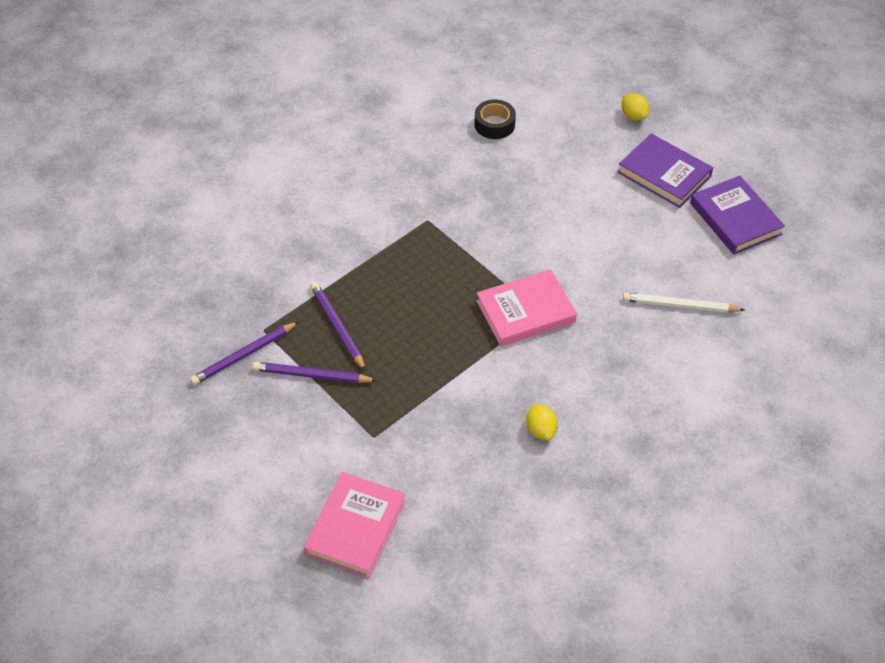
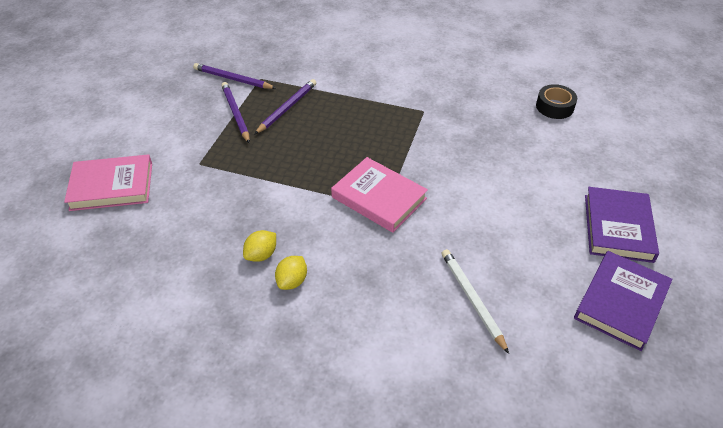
camera: 60 degrees right, 5 degrees down
(633, 116) = (662, 181): yellow lemon -> yellow lemon (292, 281)

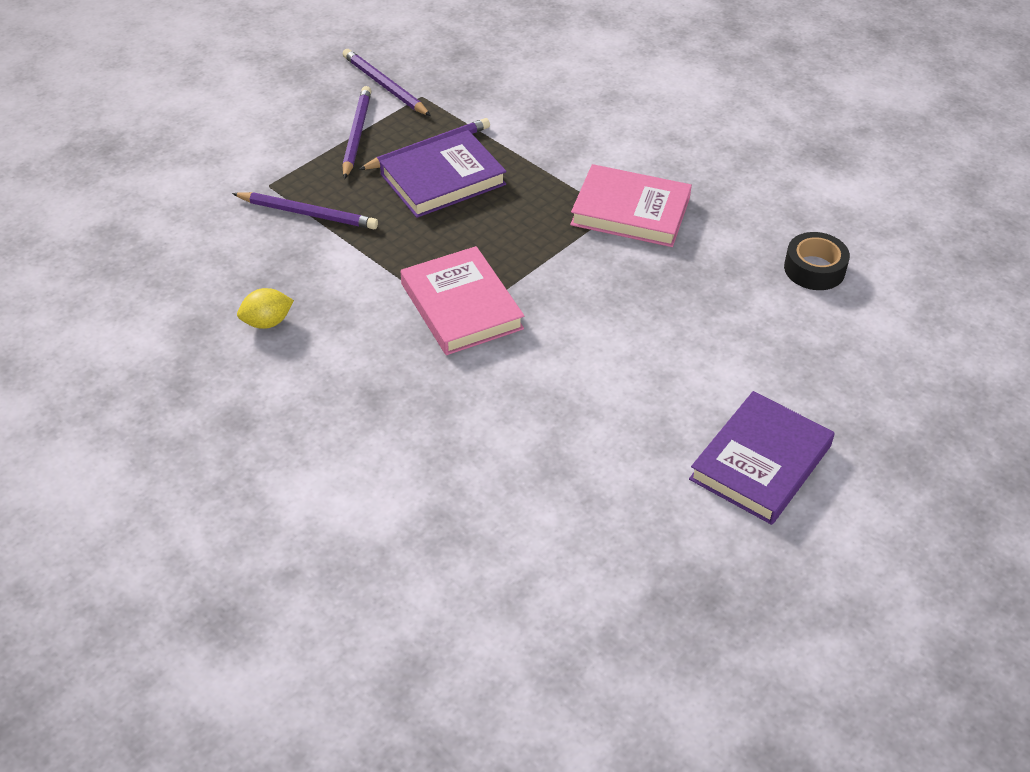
camera: 25 degrees right, 0 degrees up
(112, 186) = (150, 178): pink book -> pink book (630, 211)
(238, 173) = (307, 214): none -> purple pencil
(292, 281) = (281, 366): yellow lemon -> none
(472, 299) = (484, 472): white pencil -> none
(621, 302) = (678, 553): purple book -> purple book (443, 179)

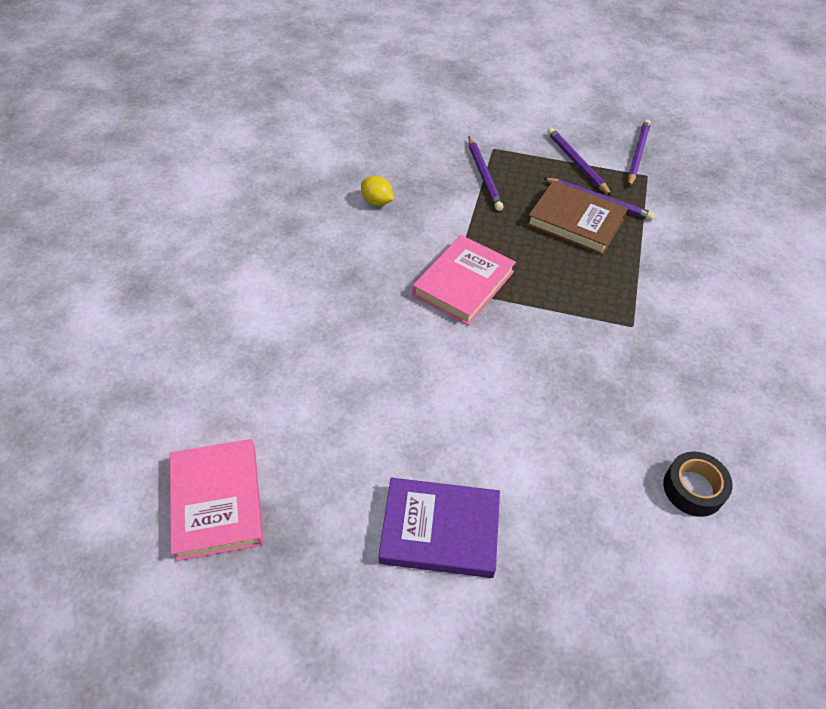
camera: 60 degrees right, 5 degrees up
(356, 134) = (577, 163): purple pencil -> purple pencil turned 90 degrees counterclockwise
(443, 179) = (575, 221): purple book -> brown book
(630, 211) = (643, 336): pink book -> pink book (217, 501)

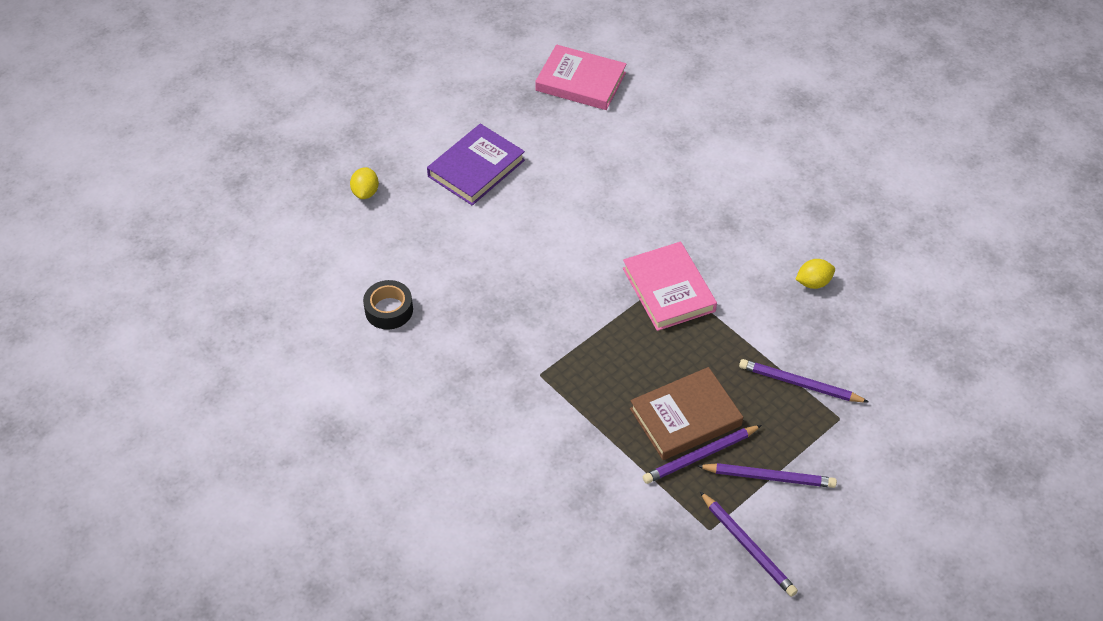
camera: 125 degrees right, 0 degrees up
(574, 636) = (365, 192): none -> yellow lemon

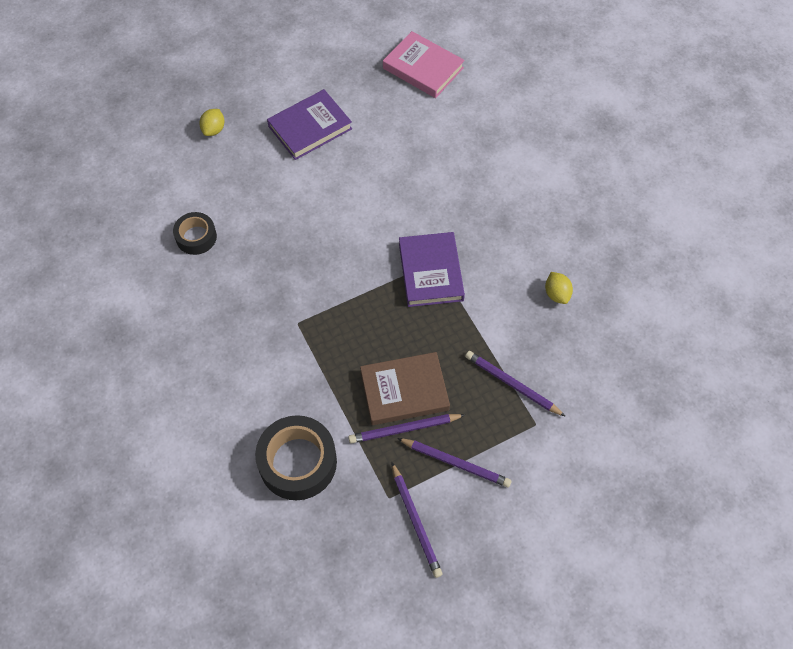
camera: 15 degrees right, 10 degrees up
(595, 517) = (298, 462): none -> black tape
(668, 289) = (431, 272): pink book -> purple book
(813, 283) = (556, 294): yellow lemon -> yellow lemon turned 75 degrees clockwise

